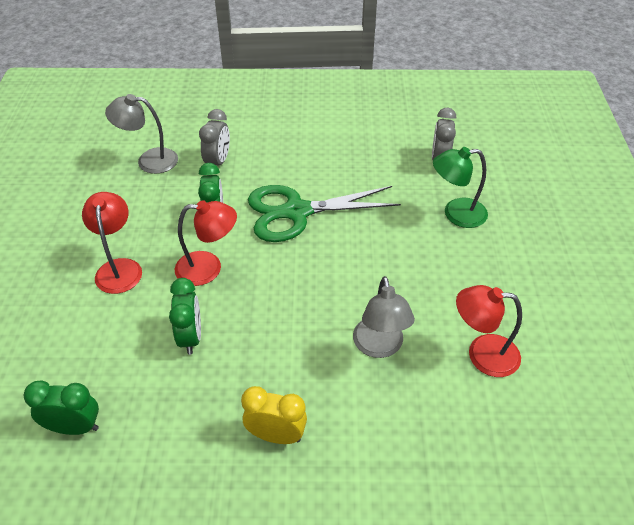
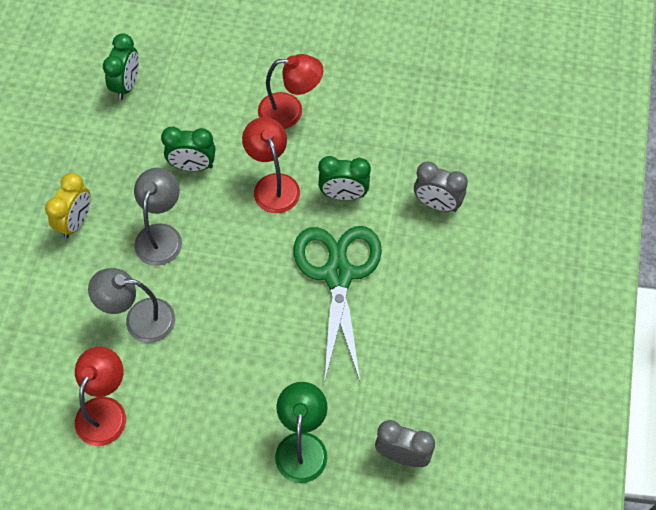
camera: 100 degrees right, 15 degrees up
(149, 160) = (449, 137): grey lamp -> grey lamp (161, 235)
(208, 268) = (273, 185): red lamp -> red lamp turned 150 degrees clockwise

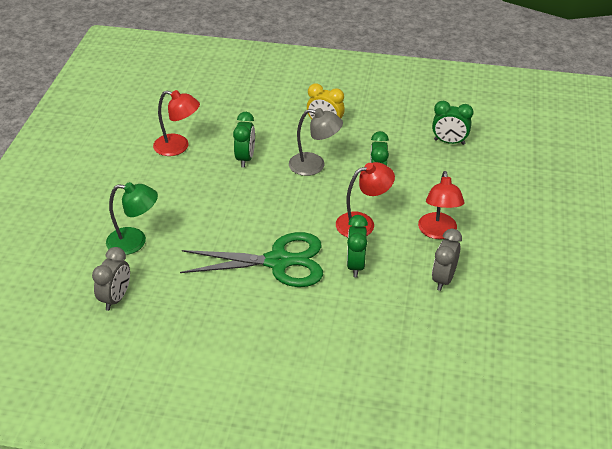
camera: 90 degrees right, 20 degrees down
(139, 319) = (245, 158): grey lamp -> green clock
(437, 204) = (349, 328): grey clock -> grey clock (443, 279)

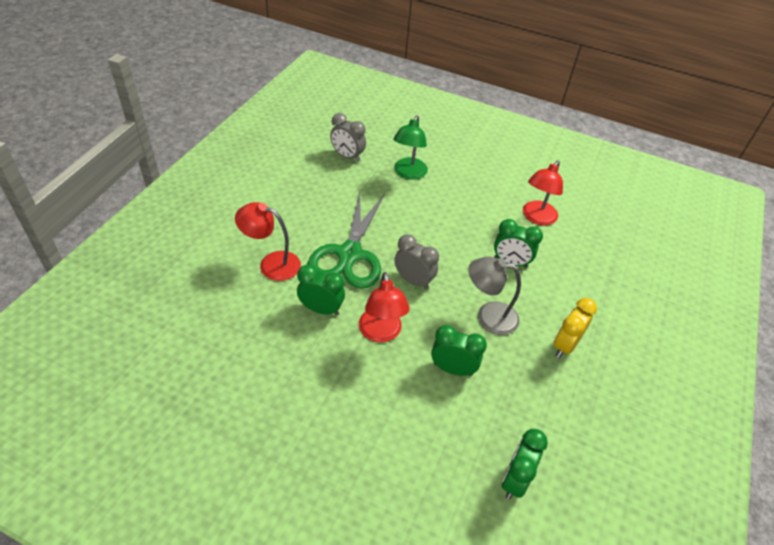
camera: 100 degrees right, 5 degrees up
(314, 165) = (488, 316): grey lamp -> grey lamp turned 75 degrees clockwise
(438, 232) = (342, 400): red lamp -> red lamp (271, 263)
(443, 279) = (269, 379): grey clock -> grey clock (413, 281)

